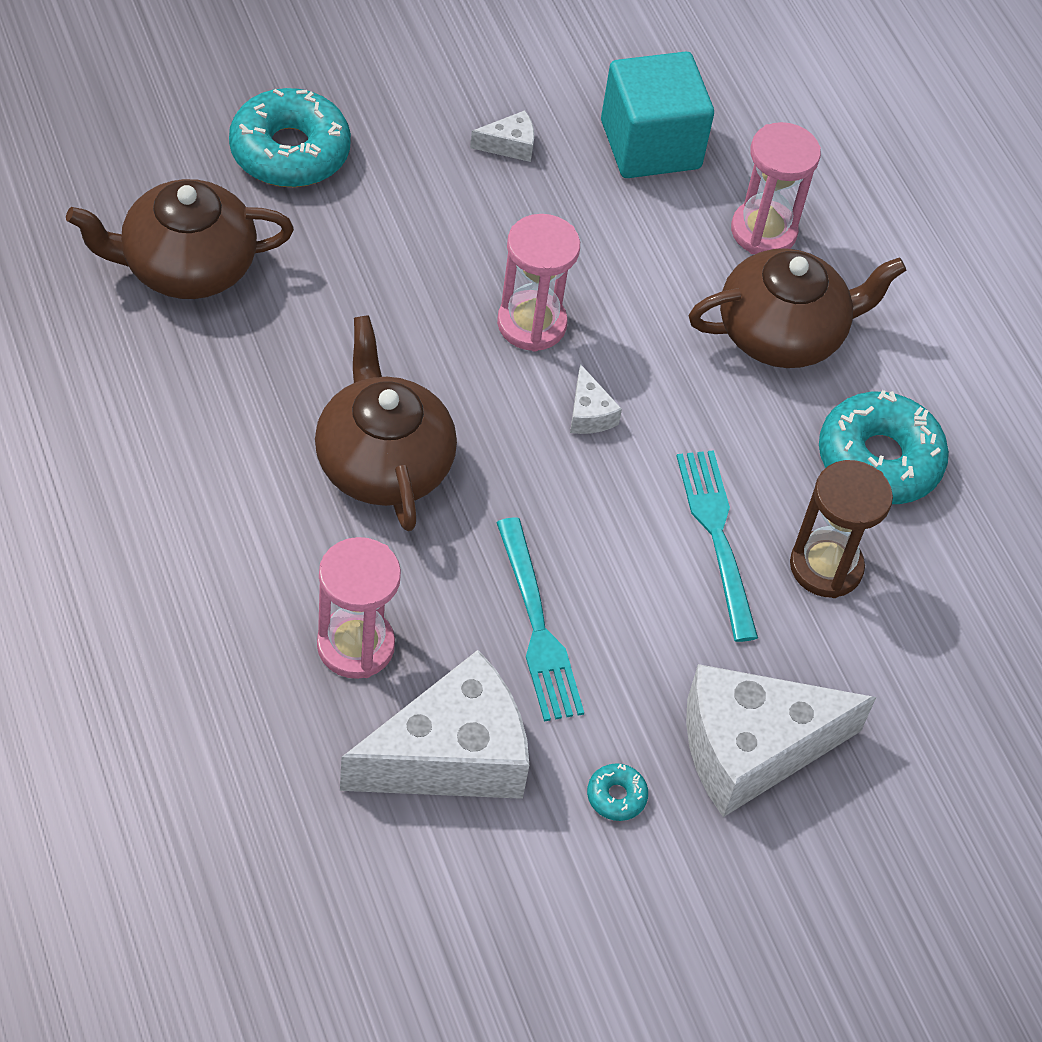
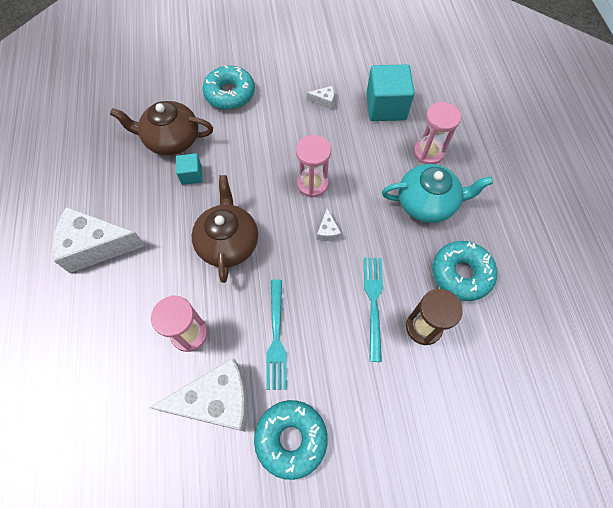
camera: 20 degrees right, 10 degrees up
(257, 336) = (191, 175): none -> turquoise cube
(616, 796) = (291, 439): turquoise donut -> turquoise donut, size x2.35
(752, 749) = (365, 424): white cheese -> white cheese (96, 246)
(782, 333) = (427, 203): brown teapot -> turquoise teapot

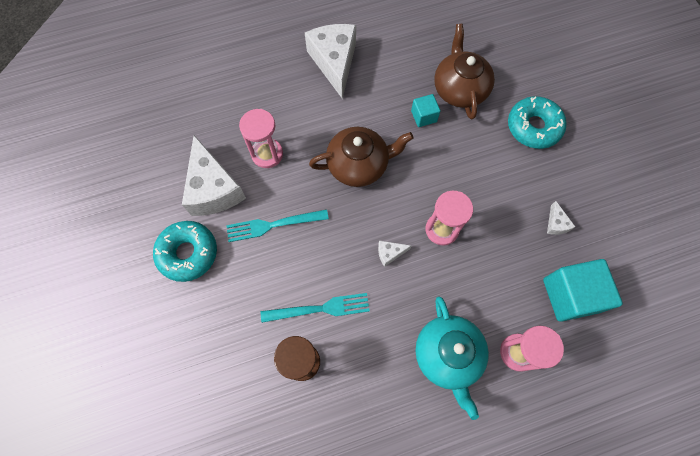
camera: 80 degrees right, 5 degrees up
(461, 274) = (367, 399): turquoise donut -> none

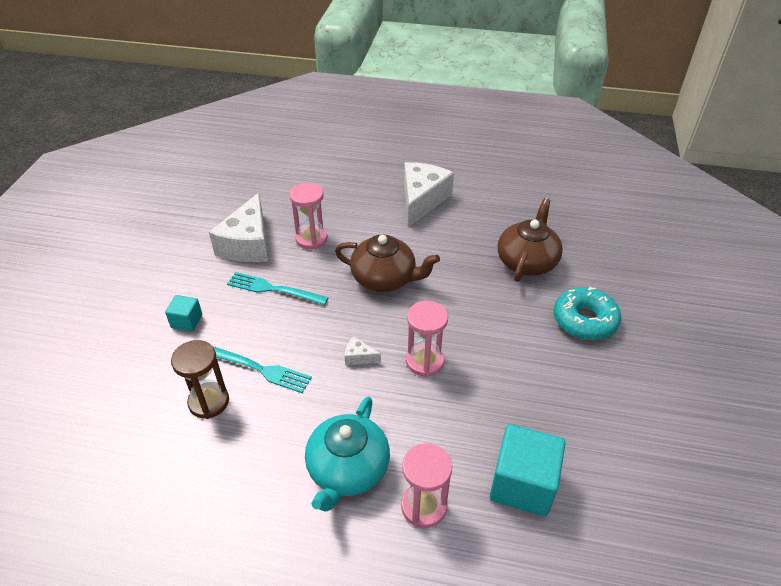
camera: 30 degrees right, 25 degrees down
(188, 253) = (188, 278): turquoise donut -> none
(423, 116) = (475, 268): turquoise cube -> turquoise cube (187, 321)
(556, 224) = (552, 412): white cheese -> none

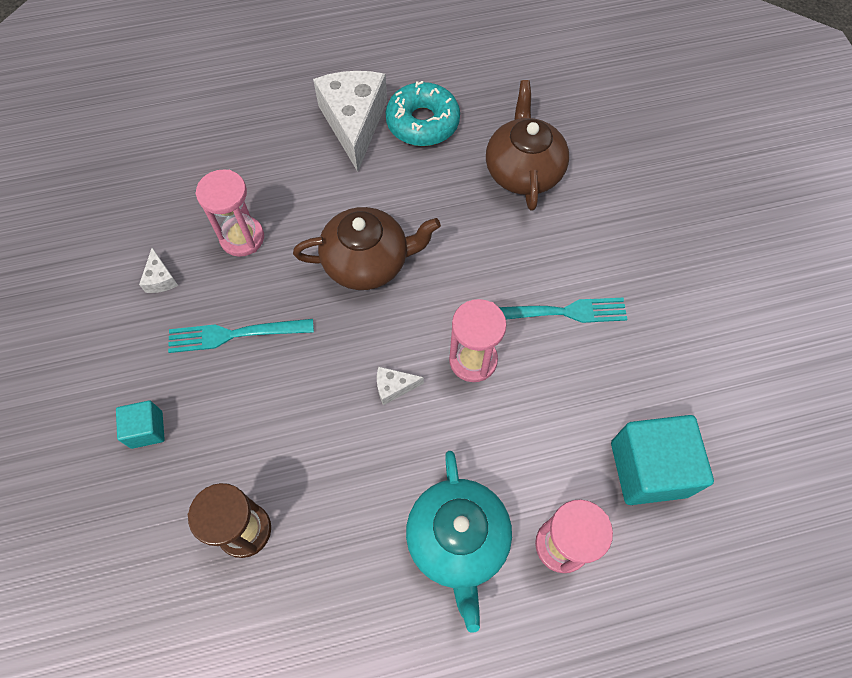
camera: 25 degrees left, 20 degrees up
(248, 244) = (160, 278): white cheese -> white cheese, size x0.41
(260, 369) = (284, 456): turquoise fork -> turquoise fork (562, 312)
(584, 320) = (622, 229): turquoise donut -> turquoise donut (422, 122)

